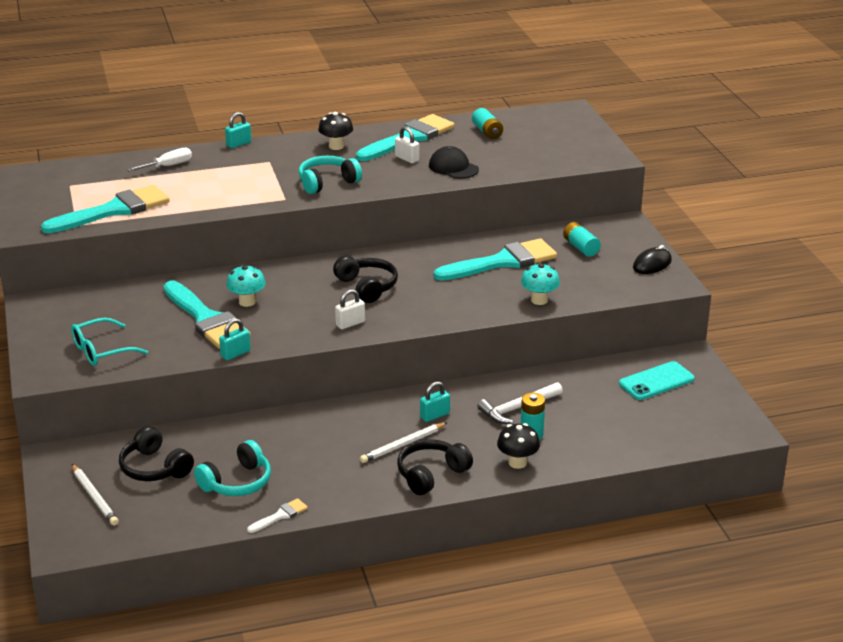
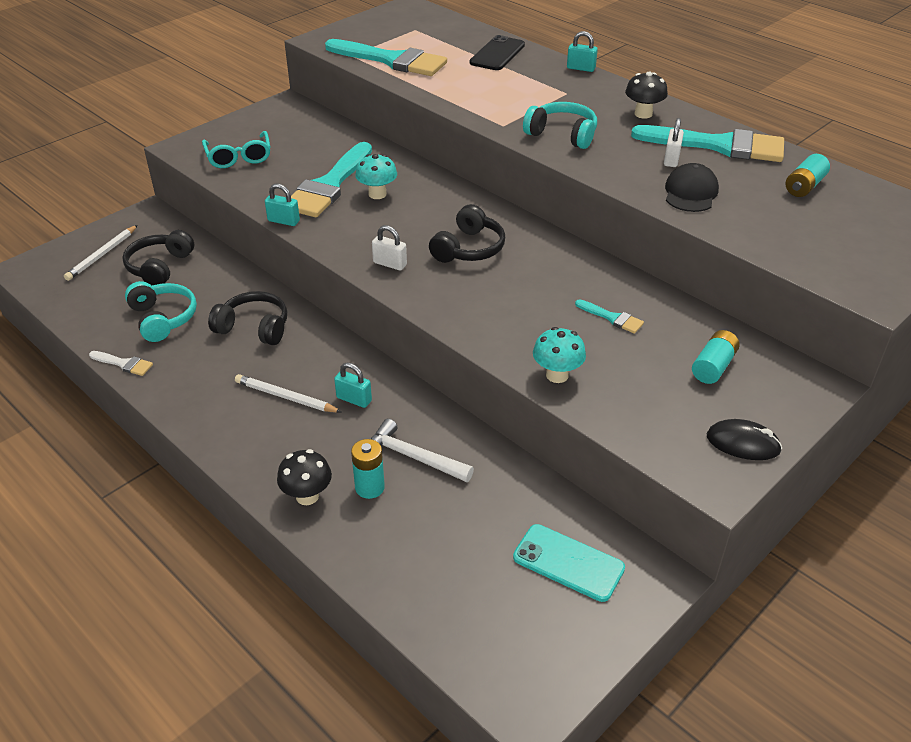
camera: 60 degrees right, 10 degrees up
(101, 350) = (239, 157): turquoise glasses -> turquoise glasses turned 135 degrees counterclockwise
(168, 166) = (497, 54): white screwdriver -> black phone
(237, 482) = (163, 319): turquoise headphones -> turquoise headphones turned 135 degrees counterclockwise
(431, 474) = (245, 437): black headphones -> black headphones (254, 328)
(502, 262) = (612, 318): turquoise brush -> turquoise brush, size x0.43

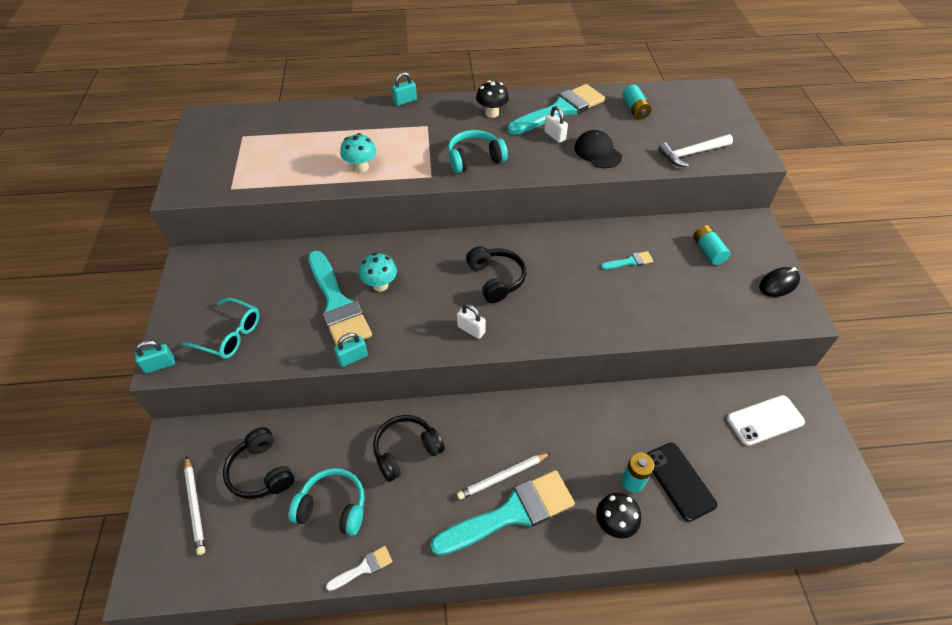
camera: 50 degrees left, 10 degrees up
(354, 399) = (540, 437): turquoise padlock -> turquoise padlock (160, 365)
(390, 264) = (471, 329): white padlock -> white padlock turned 60 degrees clockwise
(391, 60) = (270, 173): turquoise brush -> turquoise brush (511, 513)
(413, 457) = (622, 439): white hammer -> white hammer (692, 154)
(497, 54) = (335, 122): black phone -> black phone (679, 481)
(557, 375) = (661, 321): turquoise mushroom -> turquoise mushroom (361, 167)
(568, 562) = (765, 420): turquoise phone -> white phone

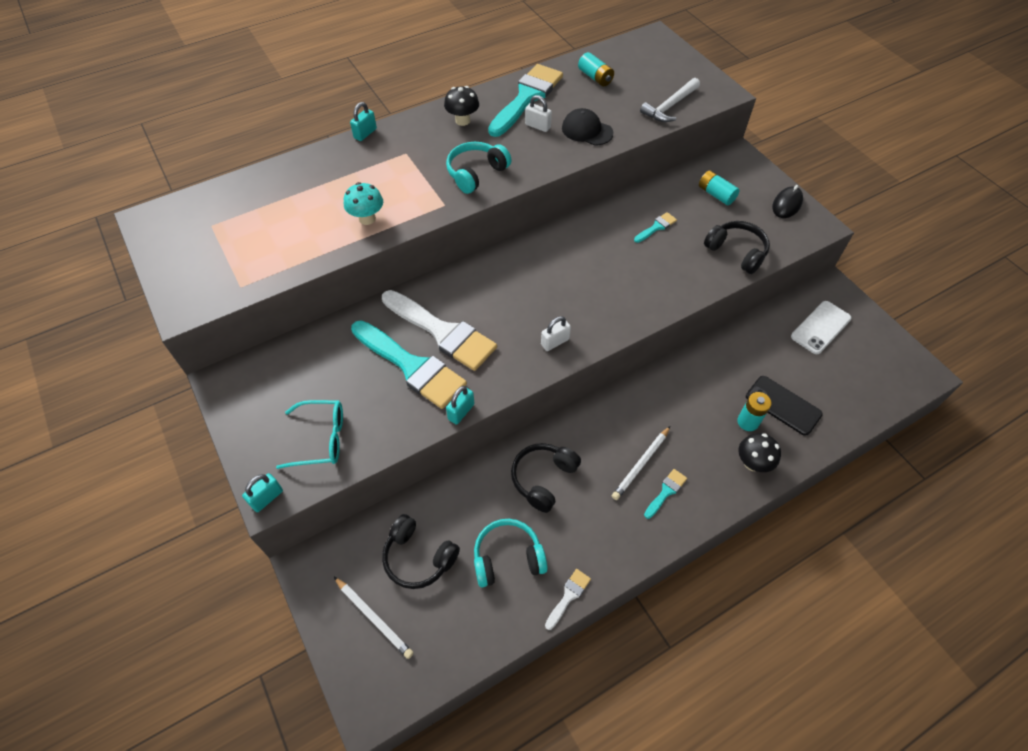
camera: 25 degrees left, 5 degrees up
(380, 285) = (442, 332): turquoise mushroom -> white brush
(471, 329) = (555, 342): white padlock -> white padlock turned 45 degrees counterclockwise
(496, 279) = (548, 286): black headphones -> black headphones (736, 252)
(511, 513) = (666, 492): turquoise brush -> turquoise brush, size x0.43

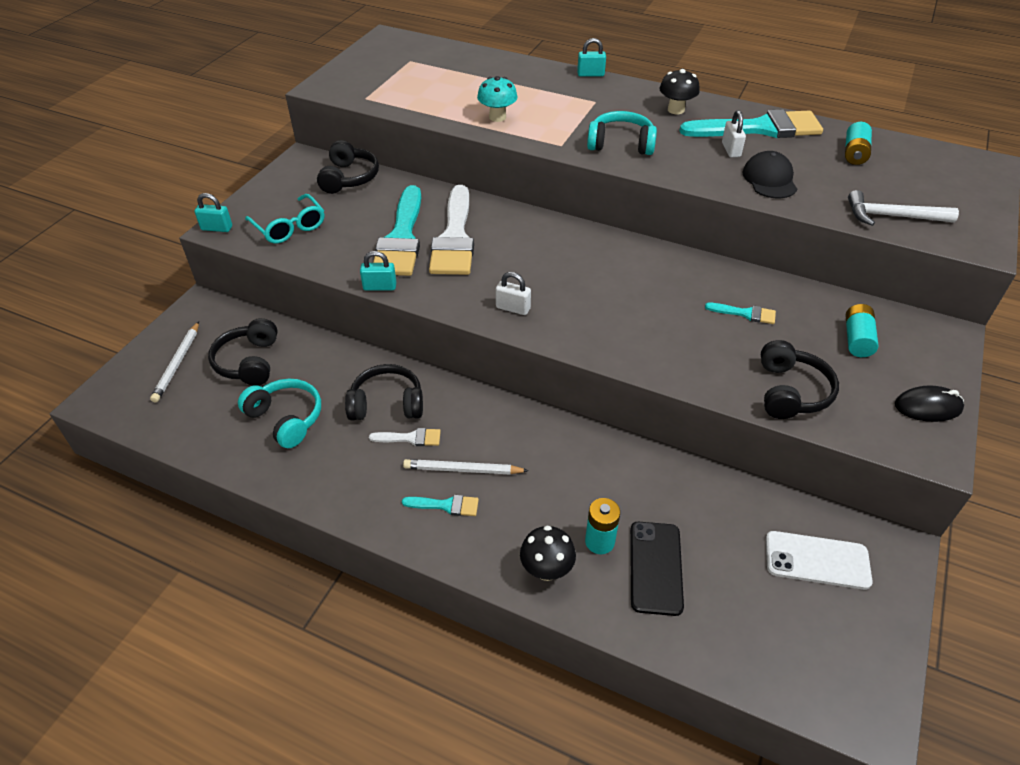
camera: 55 degrees right, 10 degrees down
(290, 361) = (349, 178): none -> black headphones
(568, 596) = (273, 480): white brush -> white brush (410, 438)

